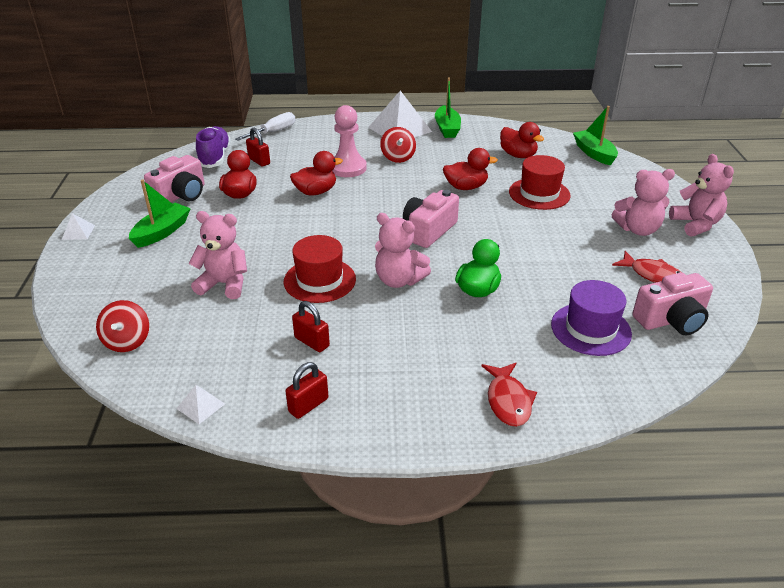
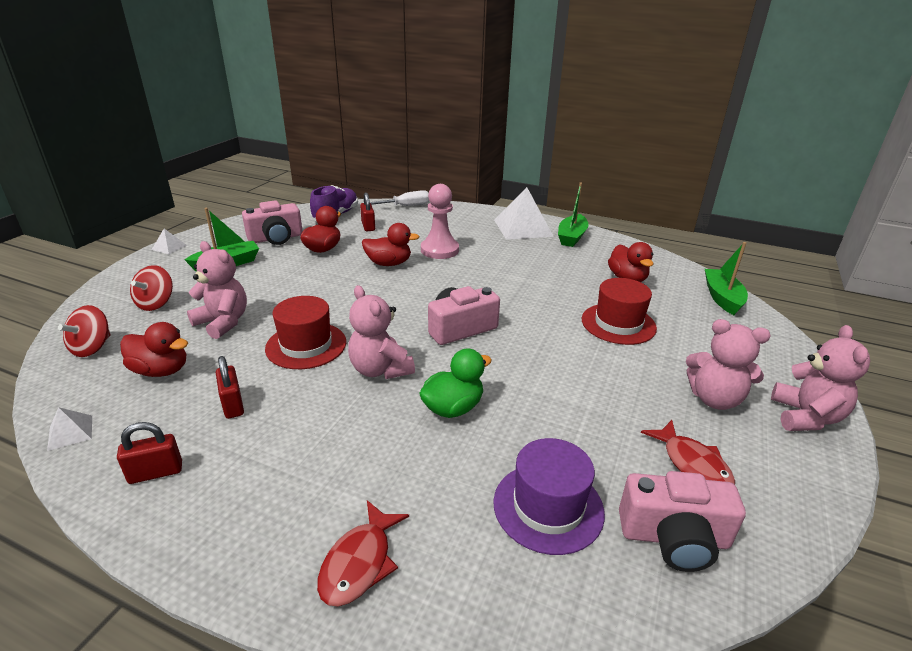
camera: 25 degrees right, 5 degrees down
(398, 157) = (496, 252): red spinning top -> red spinning top (156, 303)
(466, 187) = (540, 296): red duck -> red duck (161, 370)

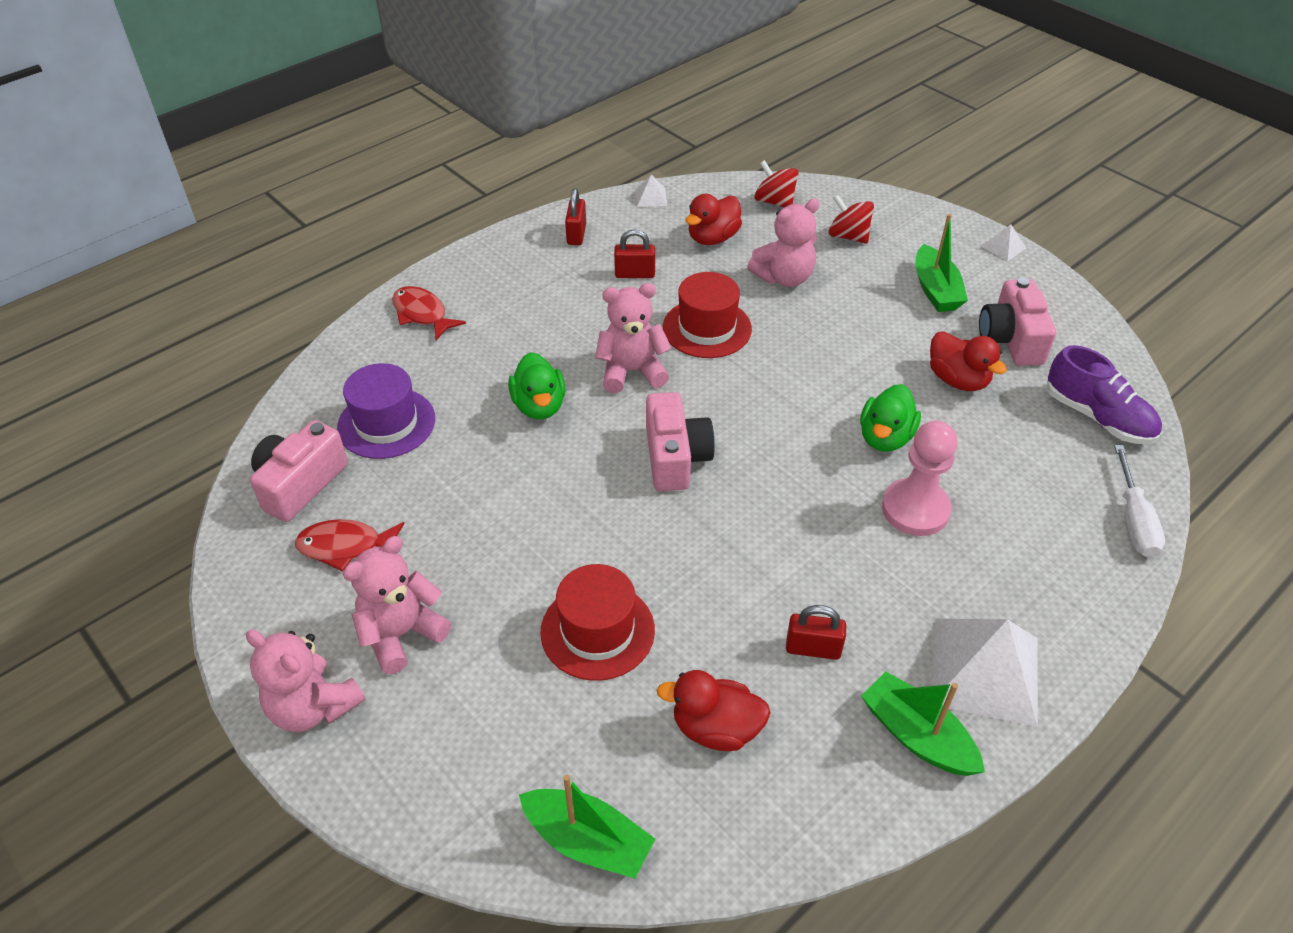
camera: 115 degrees right, 15 degrees up
(368, 226) = (1038, 446): red padlock -> red padlock (813, 648)
(389, 263) = (885, 437): red duck -> green duck

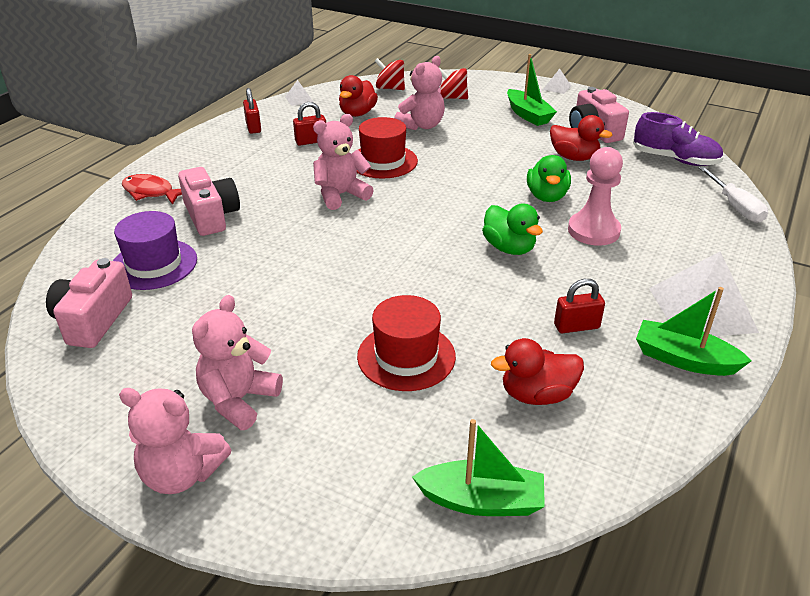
camera: 20 degrees left, 10 degrees down
(345, 546) = (157, 352): red fish -> none
(539, 406) = (279, 228): green duck -> green duck (509, 248)
(675, 457) = (404, 237): pink camera -> pink camera (211, 216)

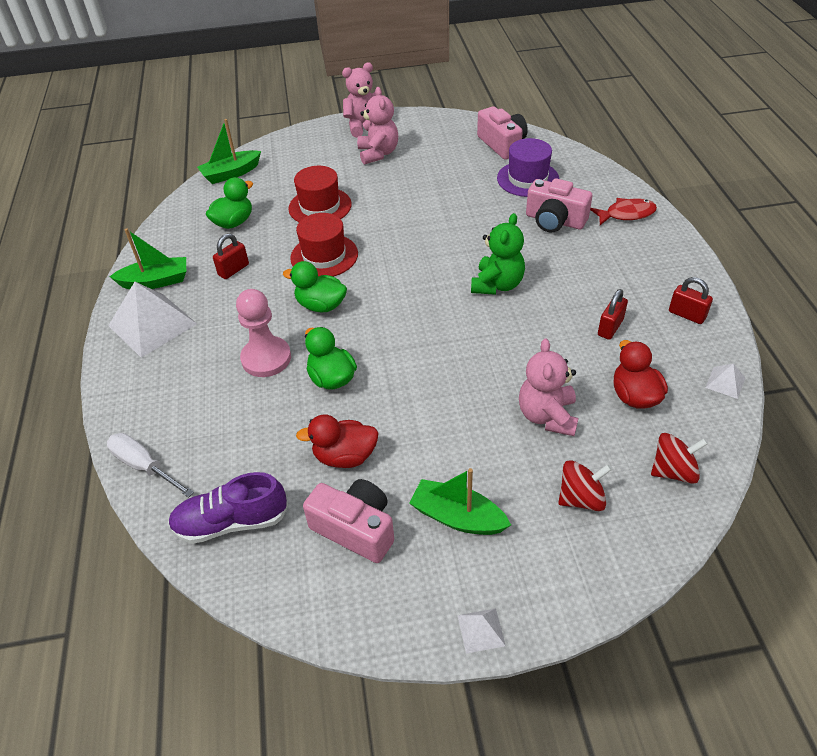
camera: 145 degrees right, 10 degrees up
(341, 195) = (497, 285): pink teddy bear -> green teddy bear
(383, 161) = (515, 340): red hat -> red hat (324, 256)
(537, 395) = (234, 222): red duck -> green duck

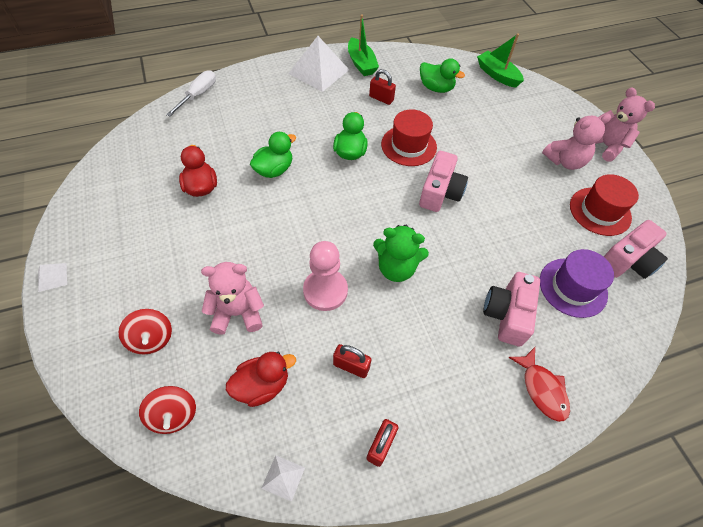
camera: 75 degrees right, 10 degrees up
(231, 522) = (153, 141): purple shoe -> none
(266, 358) = (291, 132): pink pawn -> pink pawn (325, 291)
(320, 206) = (472, 133): red hat -> red hat (600, 211)
(355, 529) = (141, 201): pink camera -> pink camera (440, 192)
(457, 517) = (143, 257): green boat -> none

